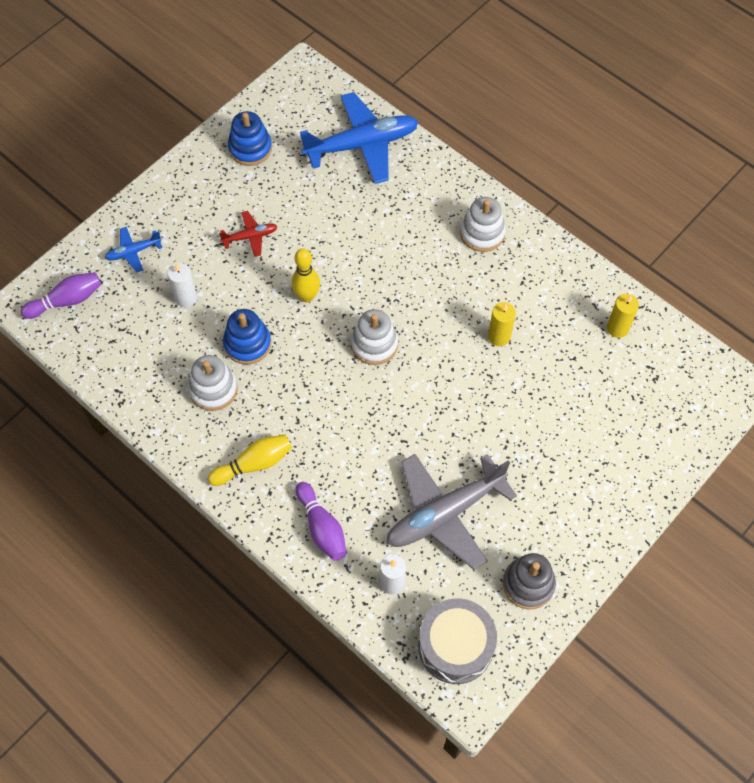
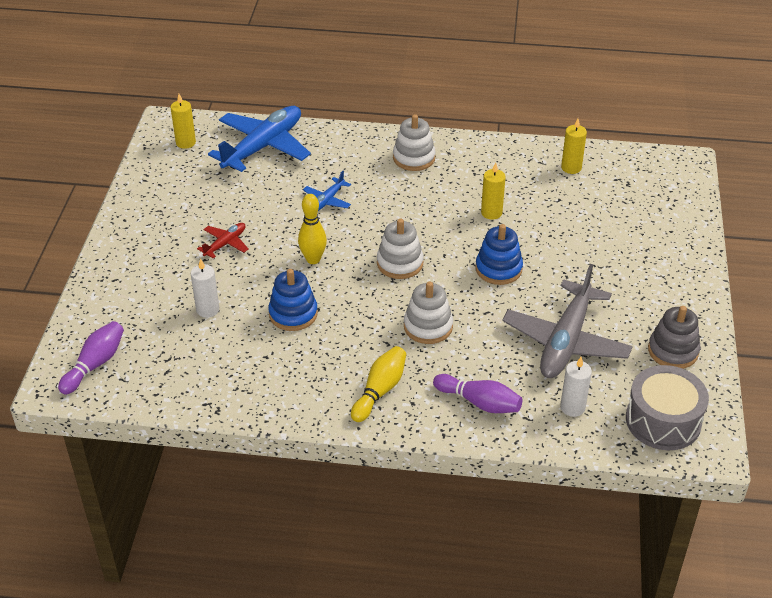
camera: 35 degrees left, 20 degrees down
(133, 252) = (127, 301): blue plane -> blue plane (327, 200)
(213, 389) = (293, 359): white stacking toy -> white stacking toy (428, 326)
(250, 148) = (169, 188): blue stacking toy -> blue stacking toy (498, 269)
(301, 104) = (185, 143): none -> yellow candle

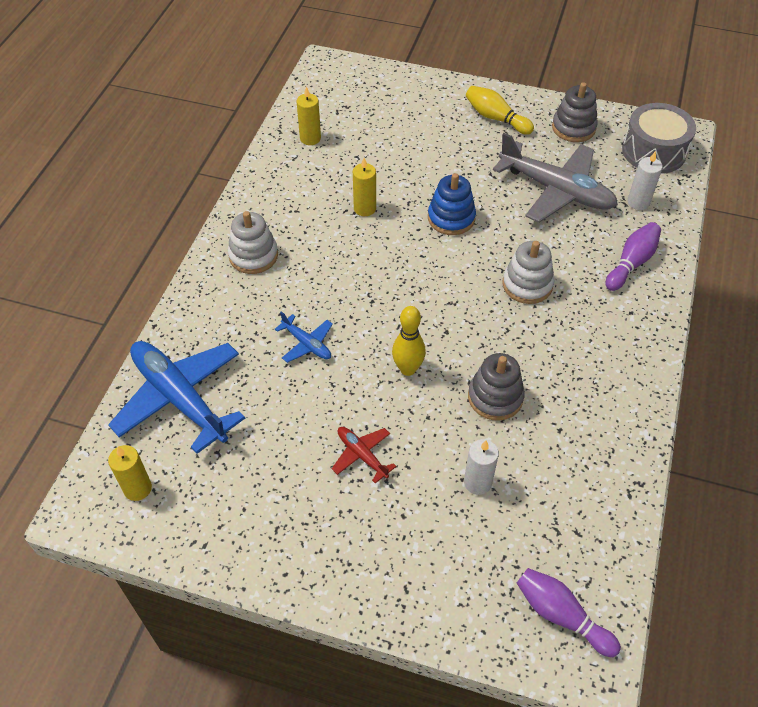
camera: 80 degrees left, 10 degrees up
(293, 314) = (495, 397): blue stacking toy -> grey stacking toy
(380, 390) = (614, 335): yellow bowling pin -> yellow bowling pin (496, 118)
(400, 263) = (428, 293): white stacking toy -> none

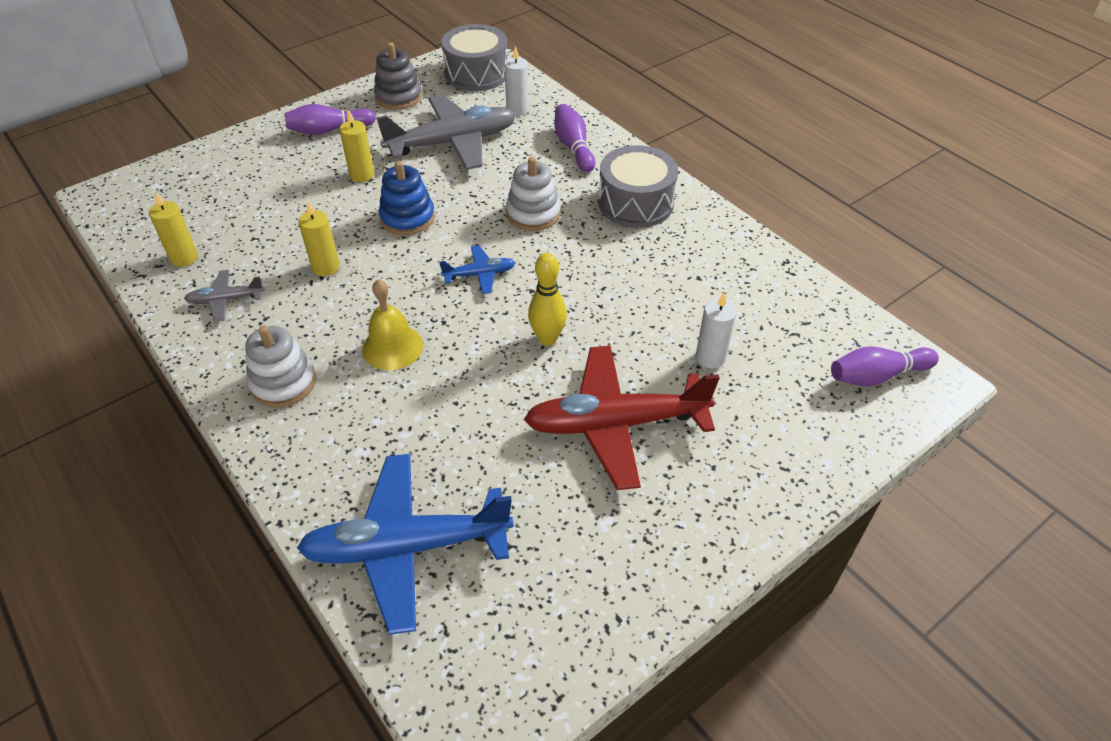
camera: 55 degrees left, 5 degrees down
(137, 488) = (492, 652): yellow candle -> yellow candle (362, 175)
(294, 182) = (225, 300): none -> grey plane
(307, 344) = (444, 398): blue plane -> blue plane (480, 274)
(326, 289) = (392, 347): none -> yellow bell
(362, 455) = (615, 424): red plane -> red plane, size x2.15
(495, 397) = (632, 298): grey stacking toy -> none
(496, 118) = (329, 130): yellow bowling pin -> purple bowling pin
(606, 341) = (635, 203): none -> grey drum

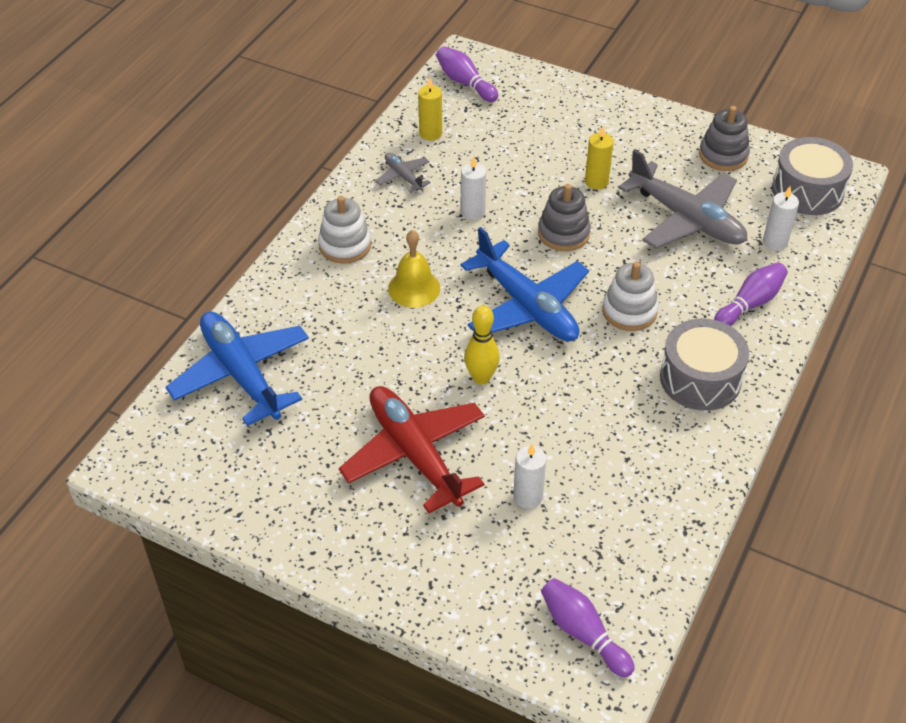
camera: 65 degrees right, 0 degrees up
(326, 267) = (473, 212): yellow candle -> white candle
(329, 130) = (638, 135): purple bowling pin -> purple bowling pin (465, 83)
(407, 218) = (563, 233): blue stacking toy -> grey stacking toy
(480, 274) = (527, 306): blue plane -> blue plane, size x2.15

